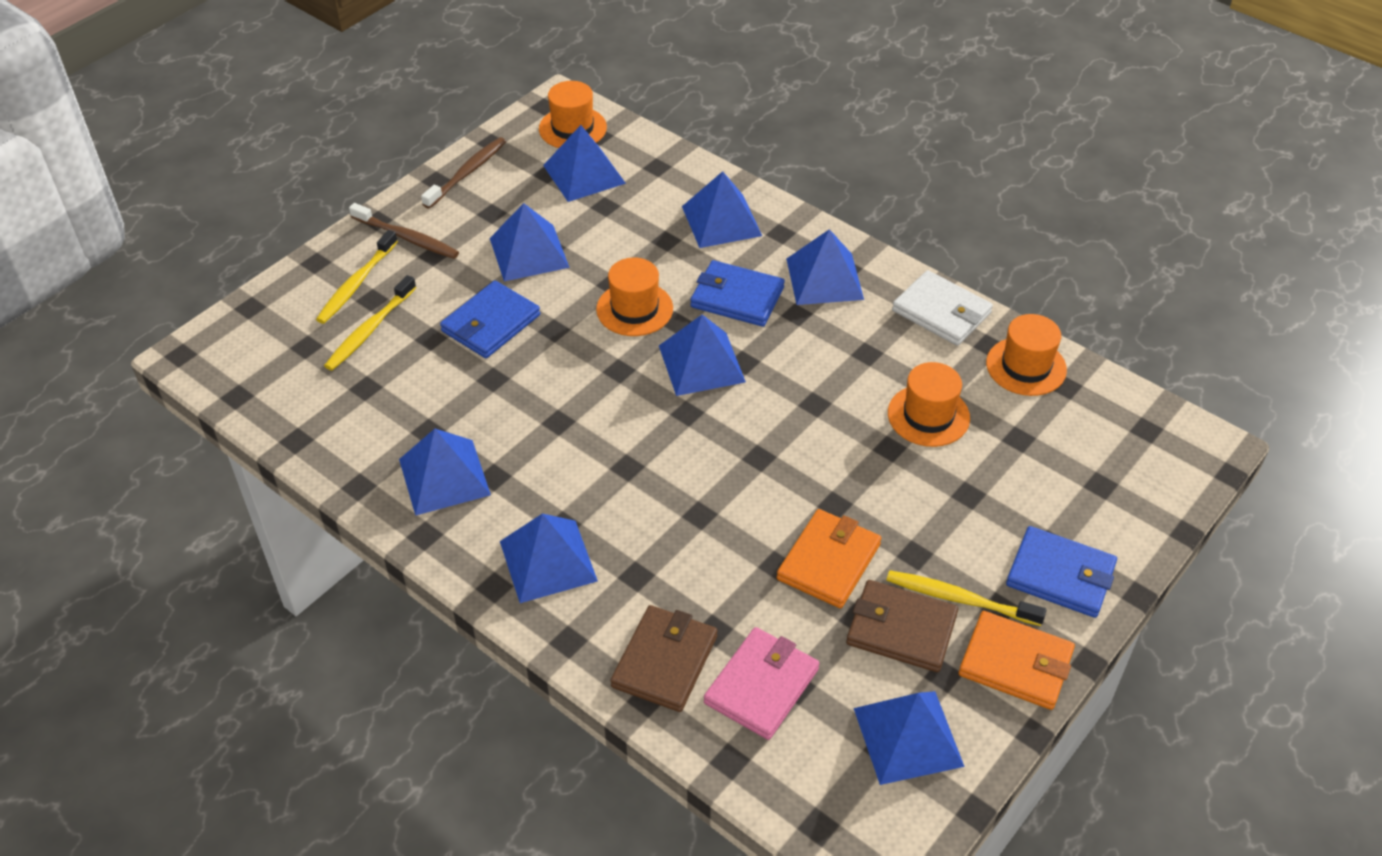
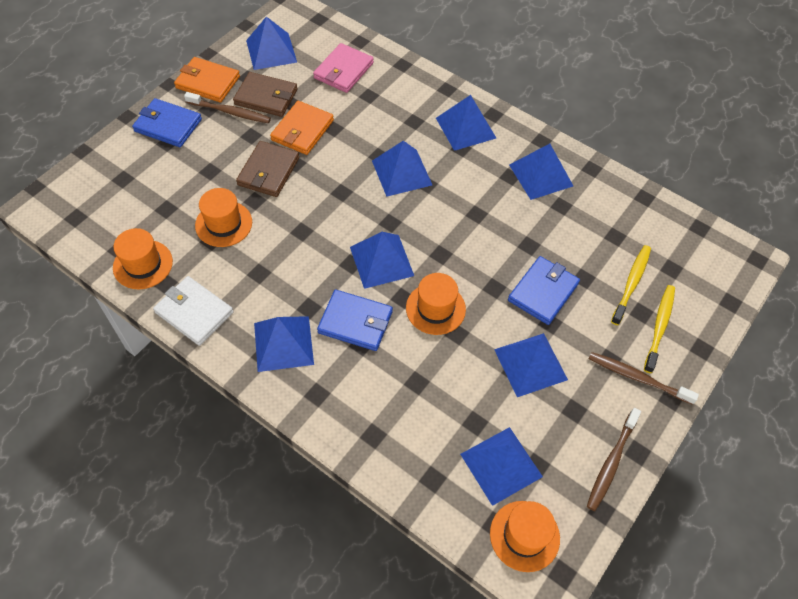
camera: 175 degrees right, 10 degrees up
(665, 661) = (394, 80): brown wallet -> brown wallet (268, 171)
(721, 221) = (369, 407): blue pyramid -> blue pyramid (402, 172)
(960, 599) = (230, 112): yellow toothbrush -> brown toothbrush

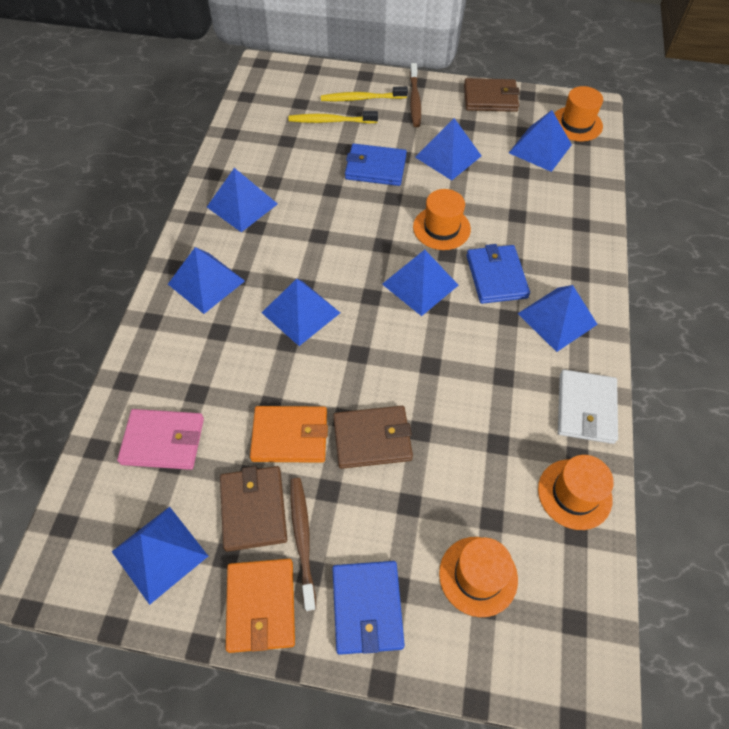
camera: 115 degrees left, 0 degrees up
(223, 224) = (470, 443): orange hat -> orange hat (478, 576)
(611, 462) = (490, 98): brown toothbrush -> brown wallet

